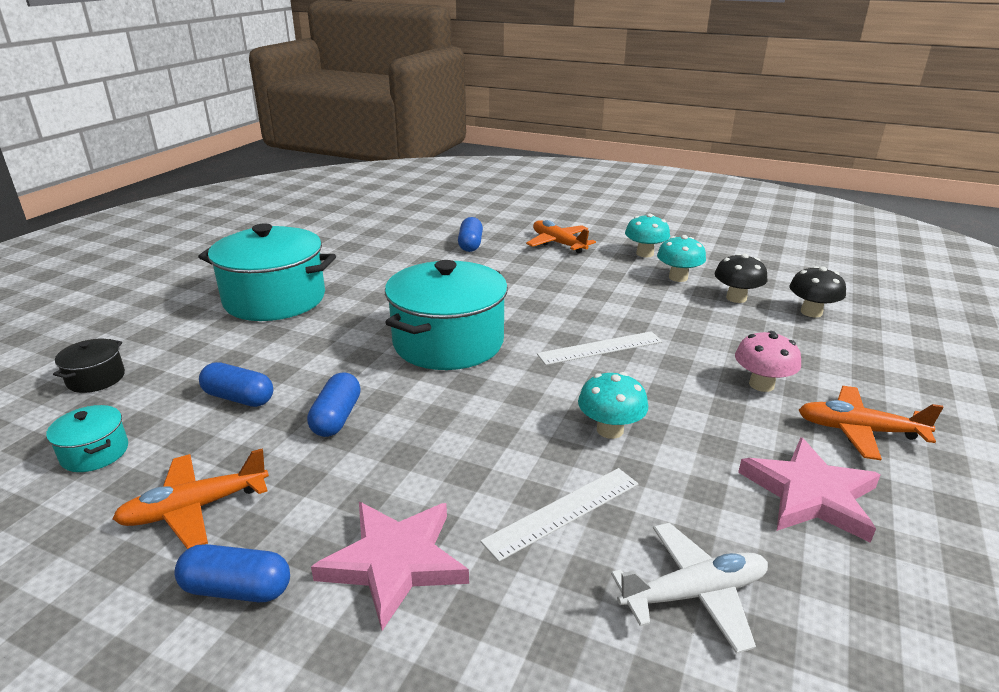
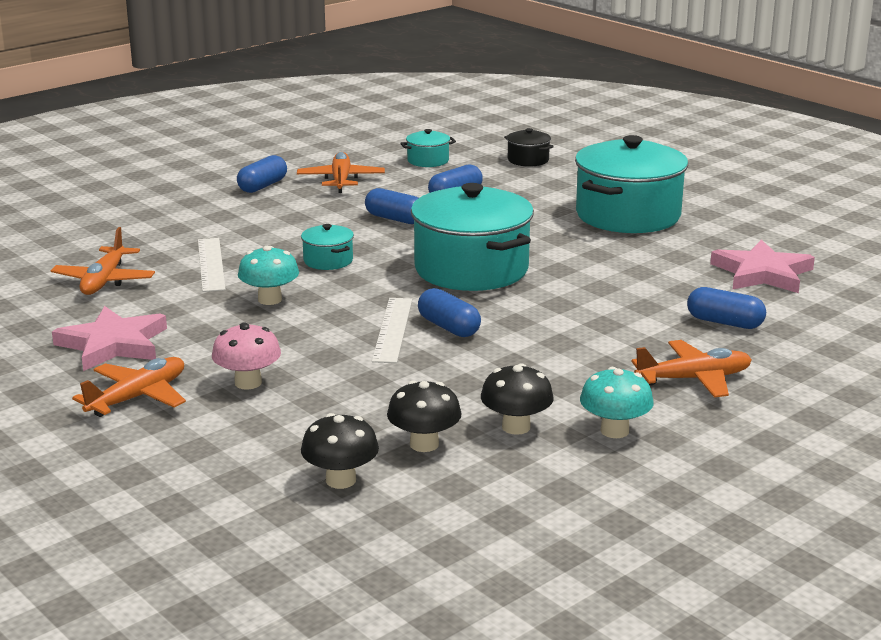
camera: 115 degrees right, 5 degrees down
(395, 562) = (233, 218): pink star -> pink star (762, 273)
(486, 426) = (328, 261): none -> turquoise pot
(571, 326) = (449, 327): none -> blue capsule
(678, 277) = (516, 427): turquoise mushroom -> black mushroom
(694, 594) = (104, 281): white plane -> orange plane

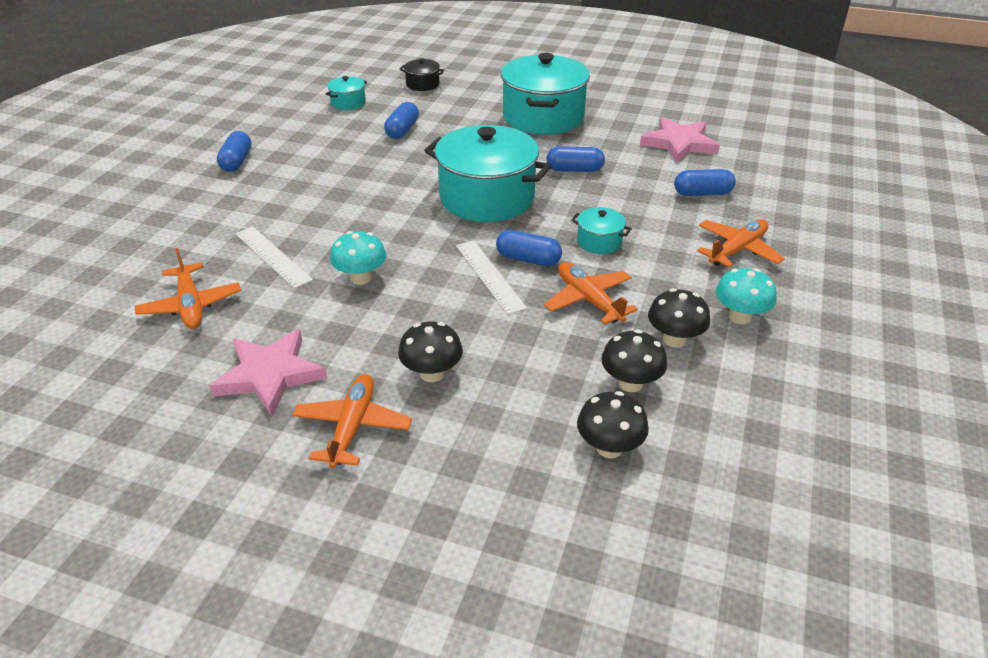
camera: 30 degrees left, 15 degrees up
(248, 383) = (432, 373): pink mushroom -> black mushroom
(328, 261) = (368, 222): turquoise pot -> turquoise pot (599, 242)
(341, 180) = (298, 139): orange plane -> orange plane (589, 300)
(395, 219) = (380, 165): blue capsule -> blue capsule (574, 170)

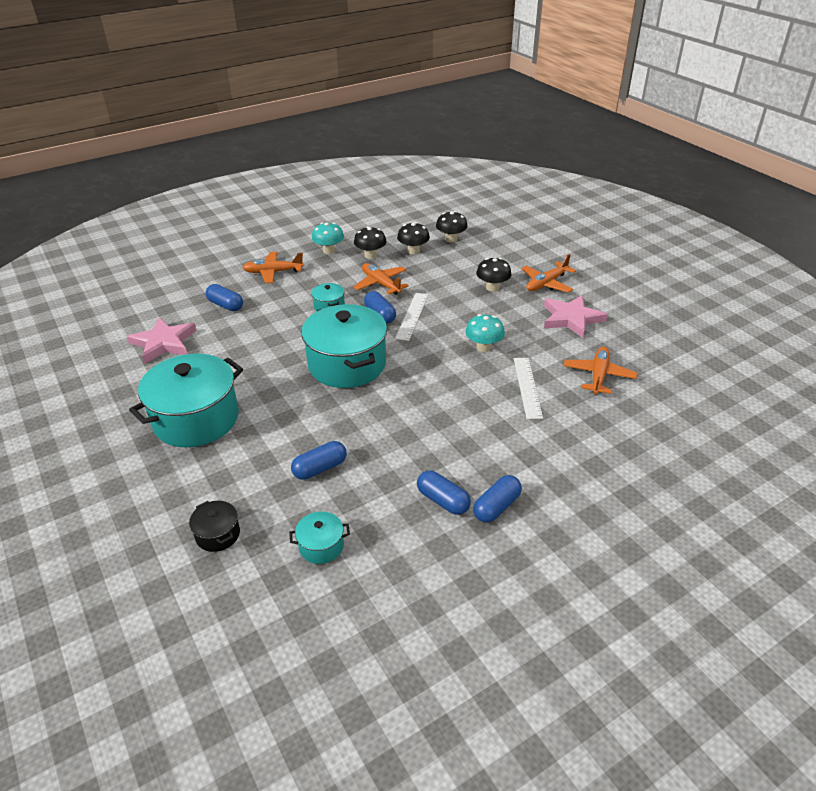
camera: 140 degrees left, 0 degrees up
(574, 170) = (262, 357): blue capsule -> blue capsule (443, 500)
(589, 300) = (381, 284): orange plane -> orange plane turned 135 degrees clockwise

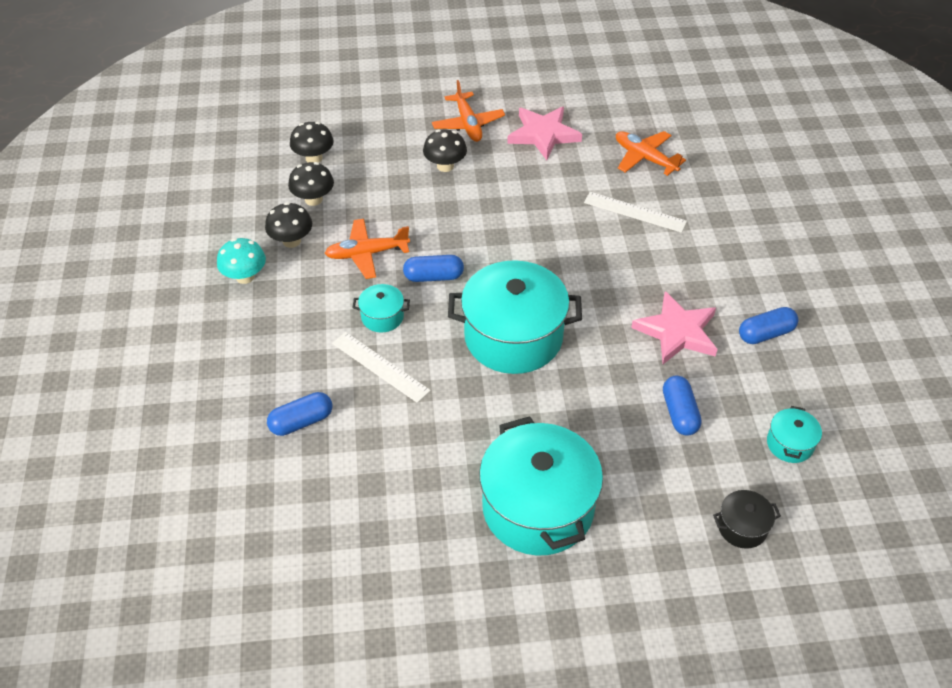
camera: 65 degrees left, 10 degrees up
(164, 343) = (348, 511): pink star -> pink star (677, 332)
(273, 272) = (255, 349): orange plane -> none
(412, 316) = (455, 250): white ruler -> white ruler (380, 367)
(483, 347) = (550, 216): turquoise mushroom -> none
(496, 507) = (788, 300): blue capsule -> none

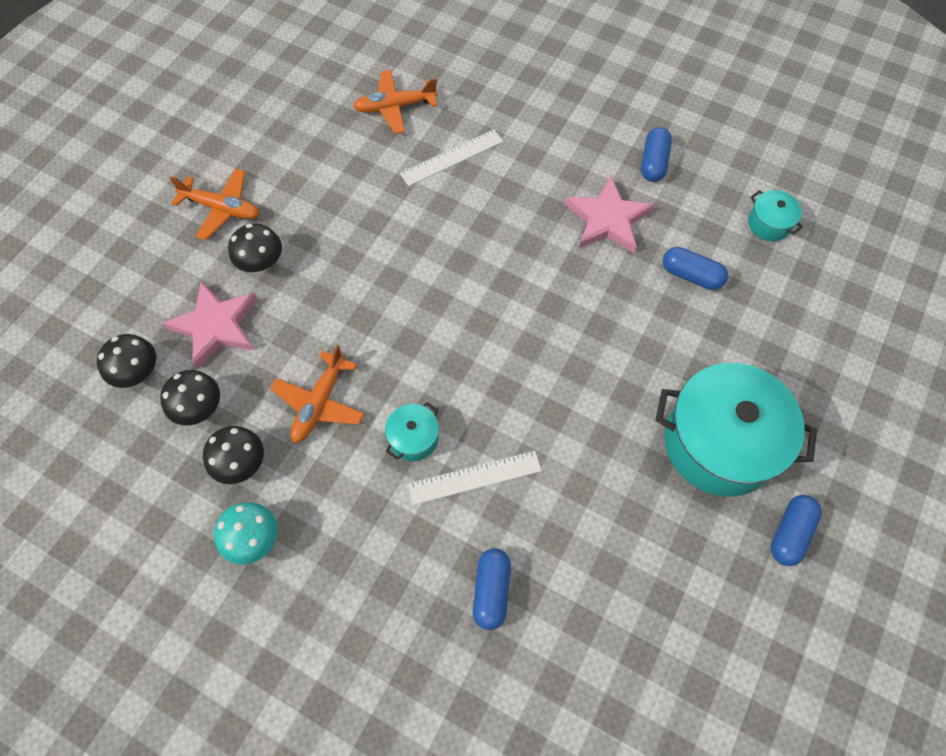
camera: 55 degrees left, 15 degrees up
(433, 277) = (398, 363): blue capsule -> blue capsule (790, 533)
(513, 337) = (522, 343): turquoise pot -> none
(543, 134) = (295, 160): pink star -> pink star (216, 326)
(742, 527) = (825, 309): black pot -> none

